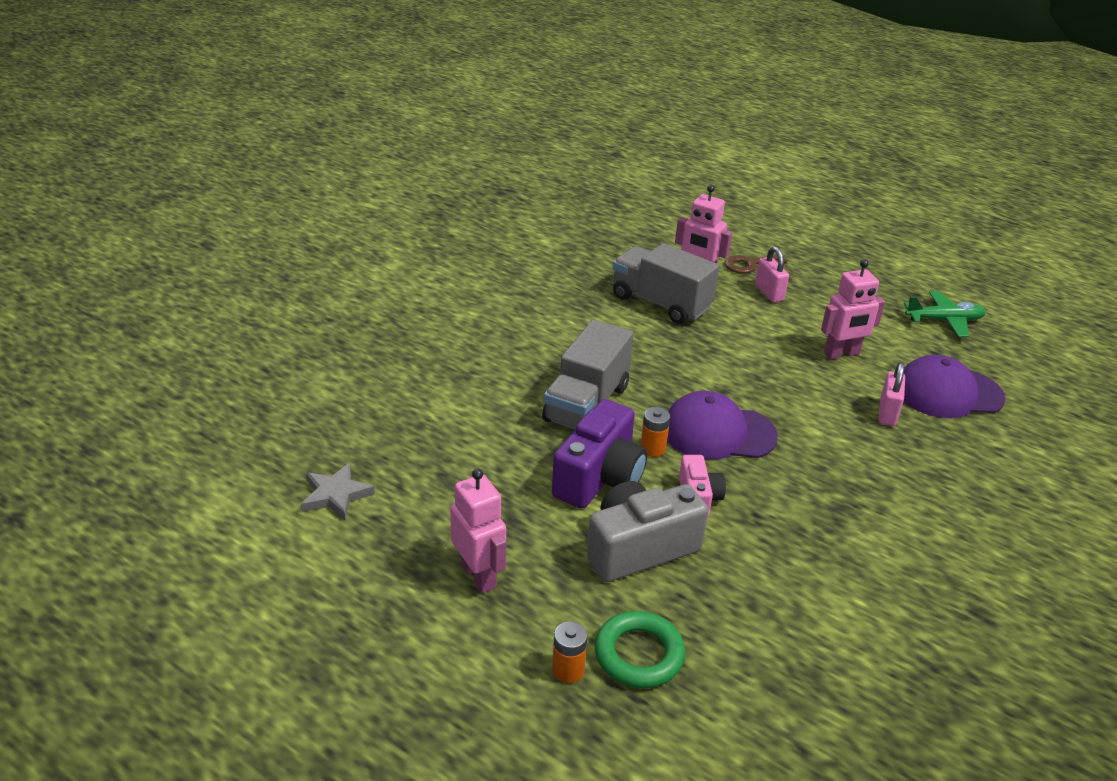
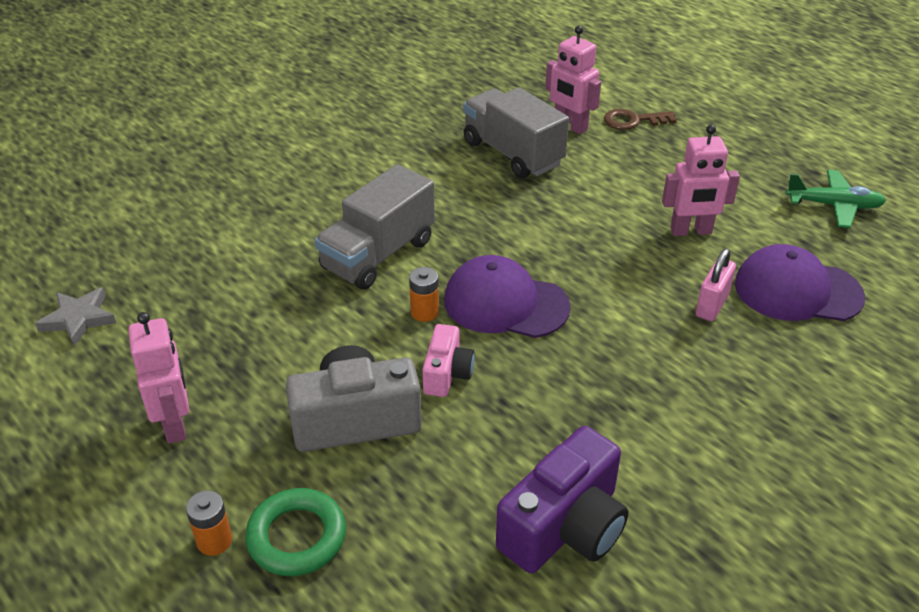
camera: 15 degrees right, 5 degrees up
(600, 477) = (352, 336): purple camera -> purple camera (565, 527)
(769, 293) = (640, 154): pink padlock -> none

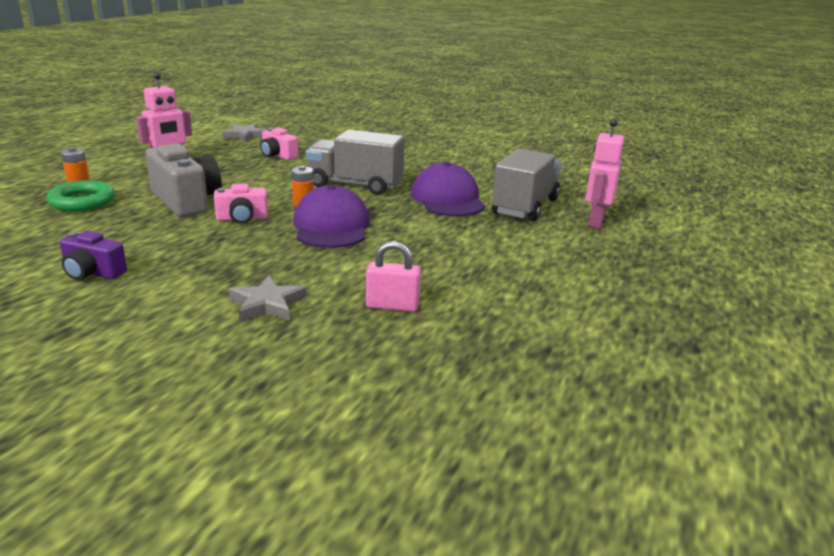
camera: 65 degrees right, 15 degrees down
(210, 300) = (278, 155): none -> pink camera
(565, 527) = (92, 273): purple camera -> purple camera, size x0.57
(633, 121) = (644, 244): brown key -> none
(686, 388) = (267, 304): none -> grey star
(691, 231) = (498, 286): pink robot -> none
(797, 290) = (454, 350): purple cap -> purple cap (447, 199)
(834, 206) = (641, 364): green plane -> none

